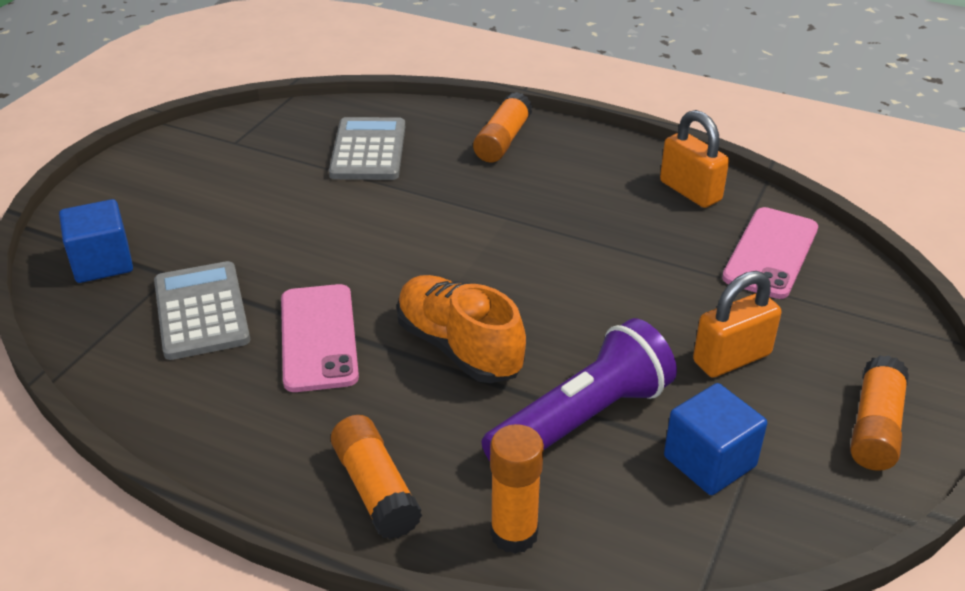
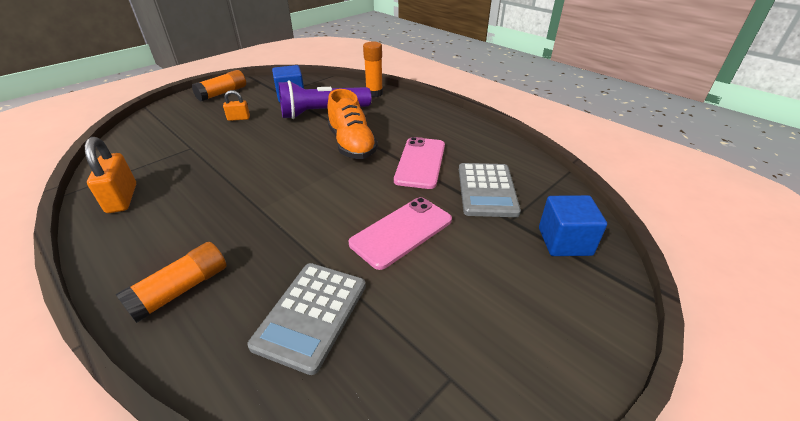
camera: 160 degrees left, 0 degrees up
(375, 489) = (416, 110): orange glue stick -> none
(731, 358) = (239, 118): orange padlock -> orange padlock, size x0.58
(771, 253) = (147, 152): pink phone -> pink phone (401, 232)

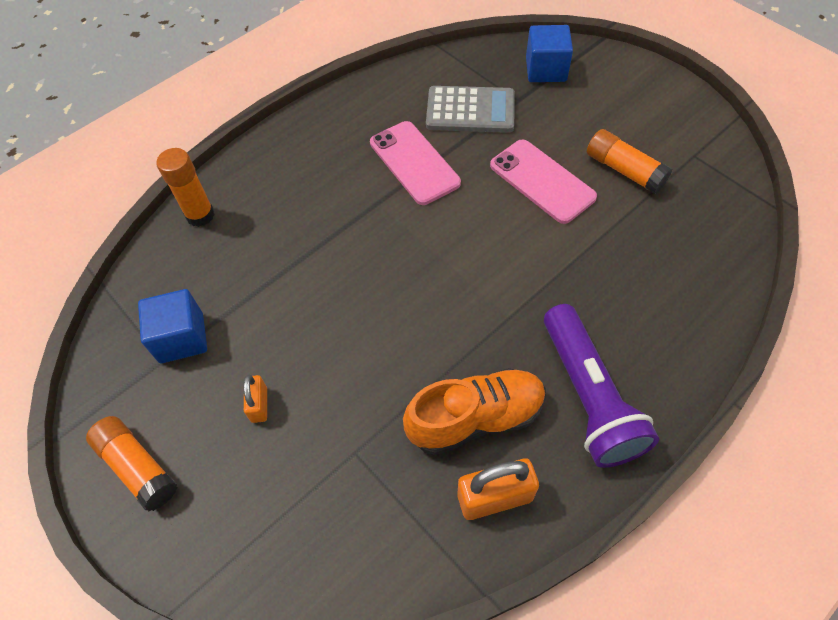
camera: 85 degrees left, 20 degrees up
(181, 290) = (645, 358): orange glue stick -> orange glue stick (624, 170)
(311, 314) = (655, 244): grey calculator -> none
(322, 113) = (259, 280): purple flashlight -> purple flashlight (588, 397)
(352, 144) = (365, 234): orange shoe -> orange shoe (476, 418)
(420, 162) = (414, 163): pink phone -> pink phone turned 45 degrees clockwise

